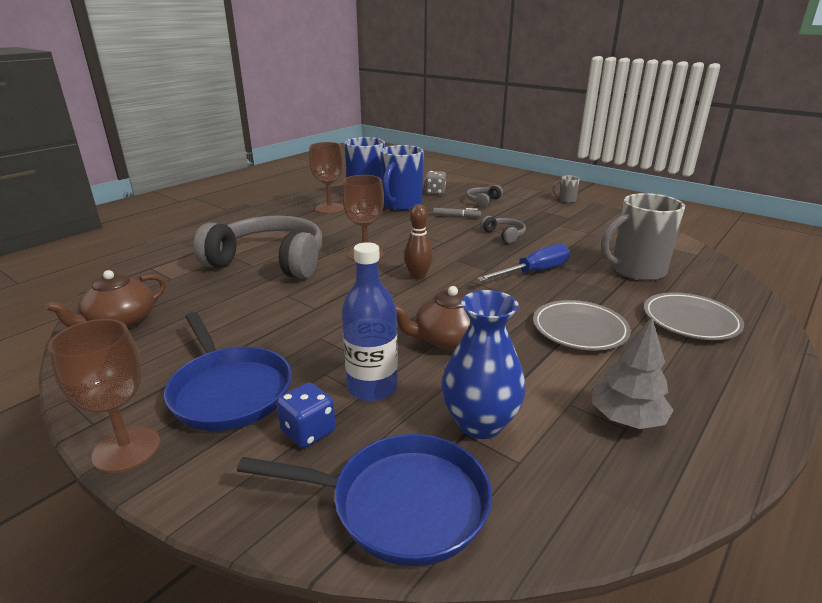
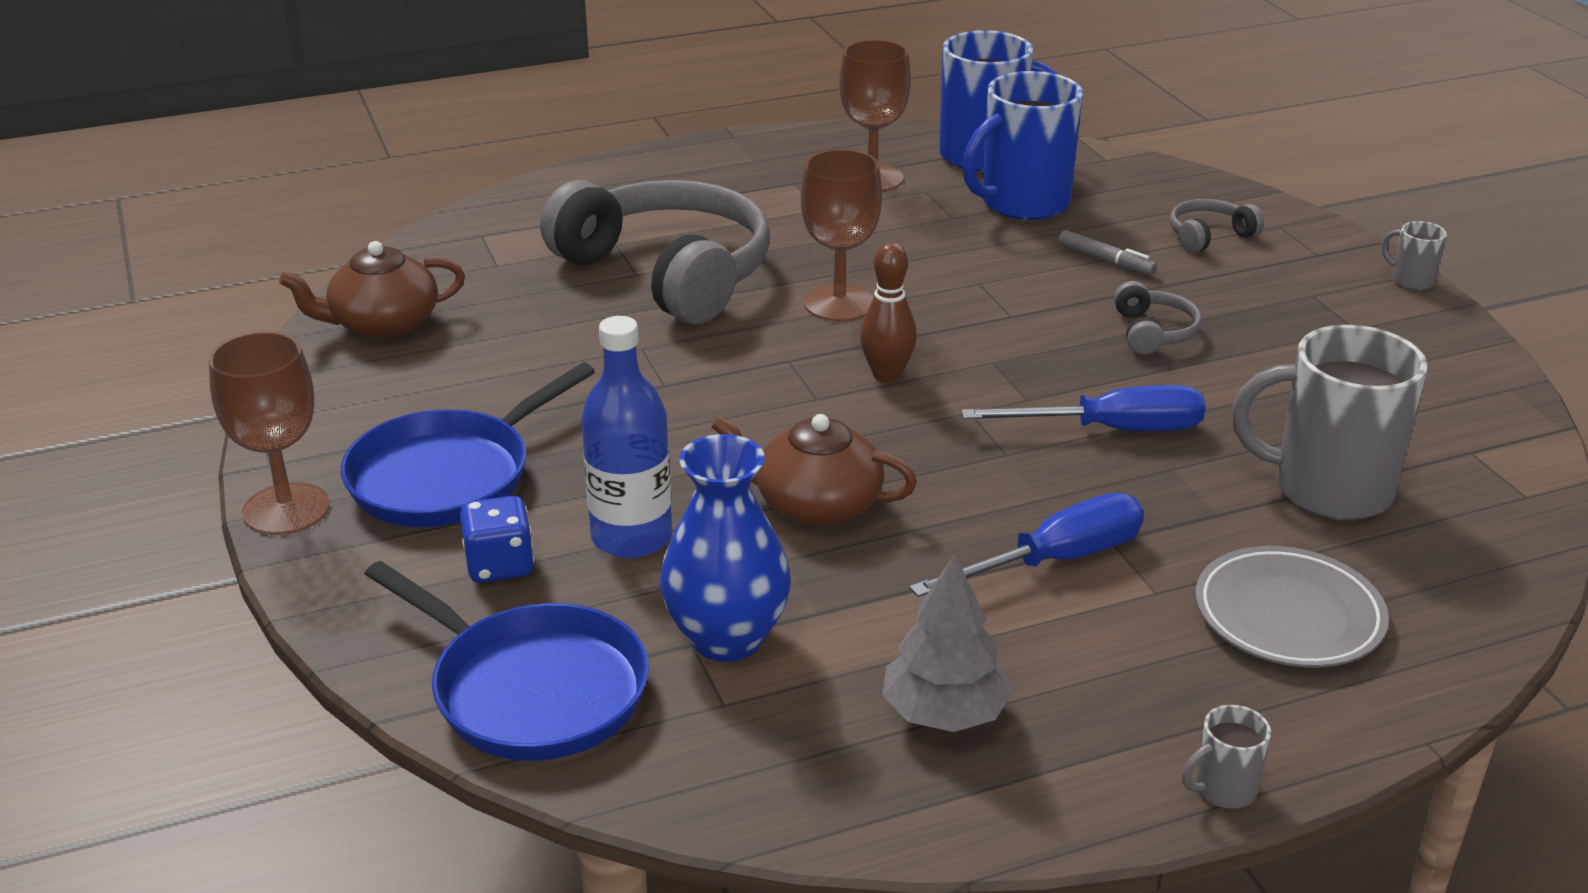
camera: 30 degrees right, 5 degrees up
(229, 391) = (448, 476): blue pan -> blue pan turned 45 degrees clockwise
(435, 192) = (1128, 187): grey dice -> none
(579, 329) = (1054, 561): grey plate -> blue screwdriver
(776, 405) = (1223, 790): none -> grey mug

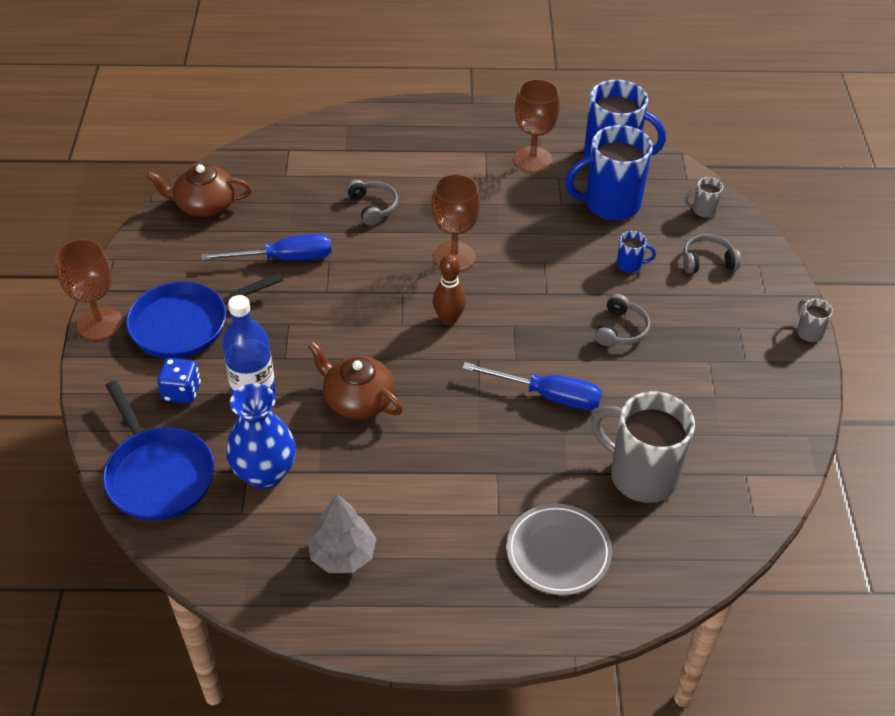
camera: 20 degrees right, 15 degrees up
(668, 273) = (373, 207): grey headphones -> grey headphones, size x0.41
(1054, 561) = (458, 476): blue screwdriver -> blue screwdriver (284, 259)
(1105, 260) = (630, 264): grey marker -> blue mug
(1223, 790) = (449, 646): grey mug -> grey mug (703, 210)

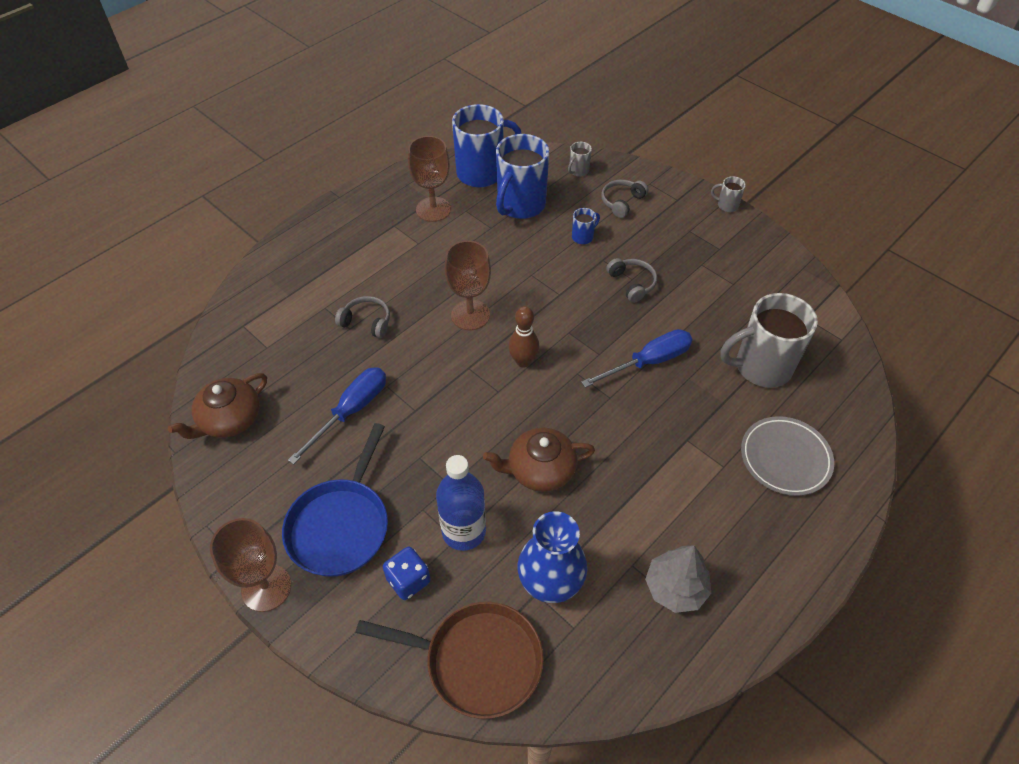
camera: 45 degrees left, 5 degrees up
(158, 474) = (477, 661): blue pan -> brown pan

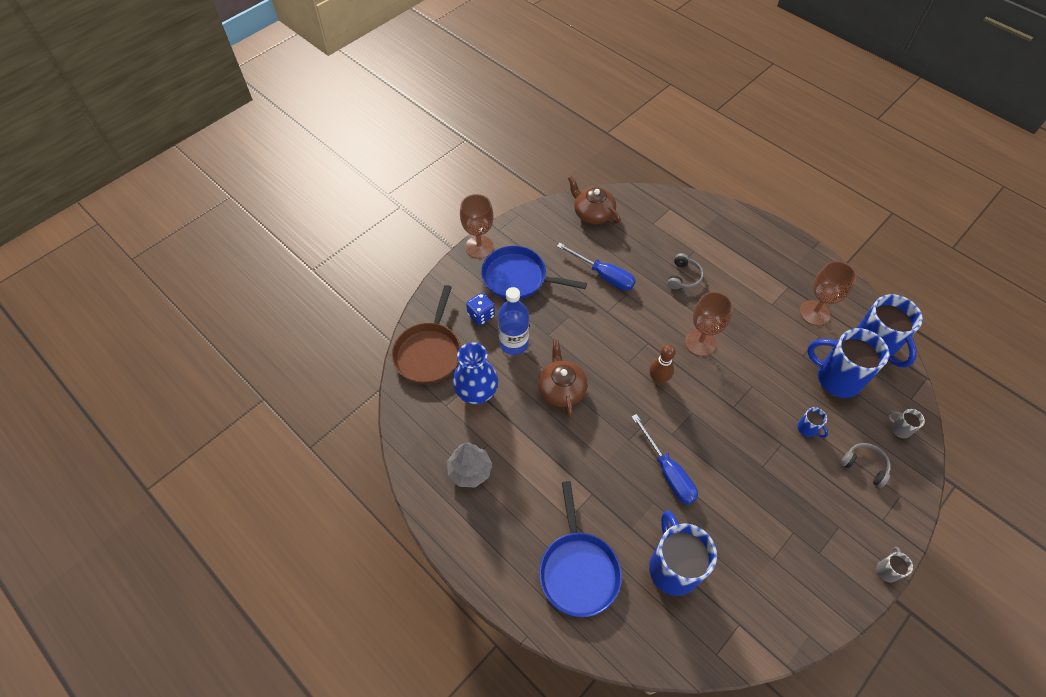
camera: 90 degrees right, 5 degrees up
(632, 283) = (756, 466): grey headphones -> none
(761, 367) = (673, 567): grey mug -> blue mug
(785, 458) = (578, 570): grey plate -> blue pan

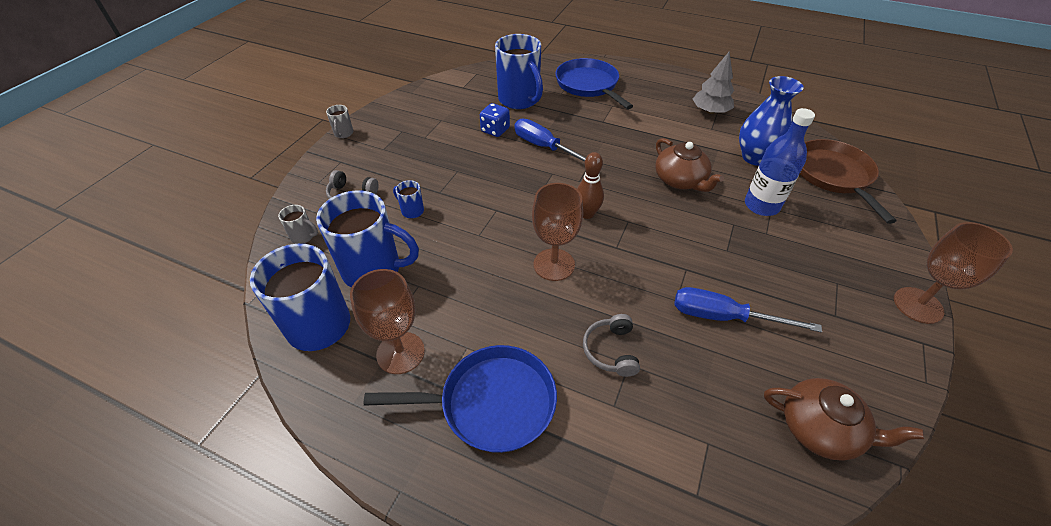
camera: 160 degrees right, 10 degrees down
(481, 315) = (823, 223): blue dice -> blue dice (495, 130)
(518, 278) = (826, 278): blue pan -> blue pan (491, 403)

